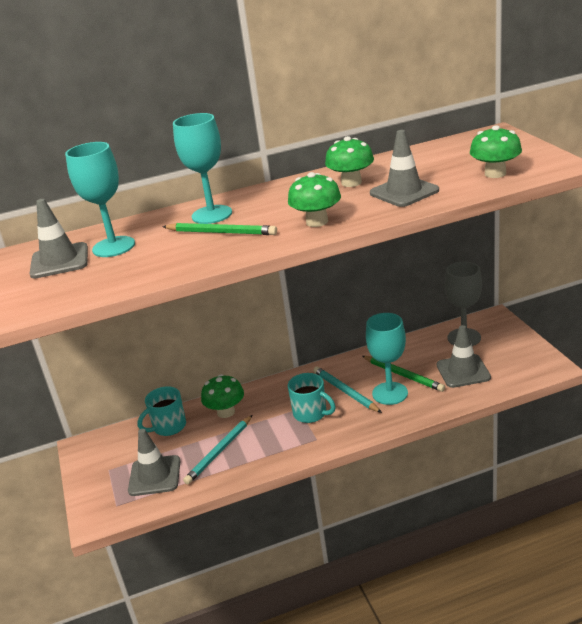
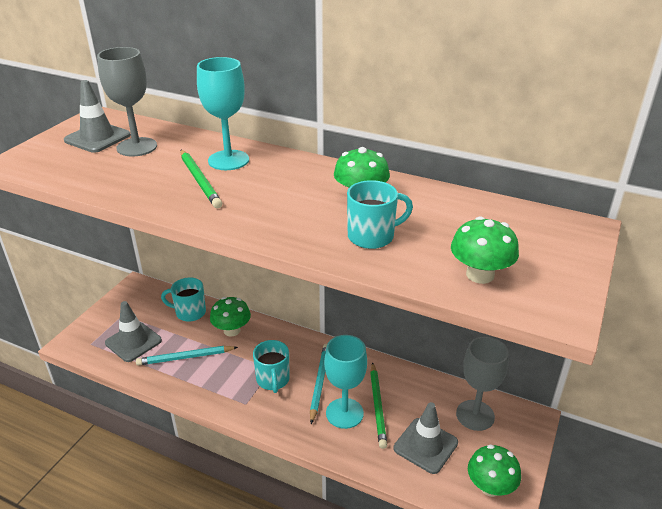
camera: 40 degrees right, 5 degrees up
(113, 247) = (137, 147): turquoise goblet -> grey goblet
(317, 222) = (262, 217): green mushroom -> green mushroom (490, 487)
(404, 192) = (372, 236): grey traffic cone -> turquoise mug

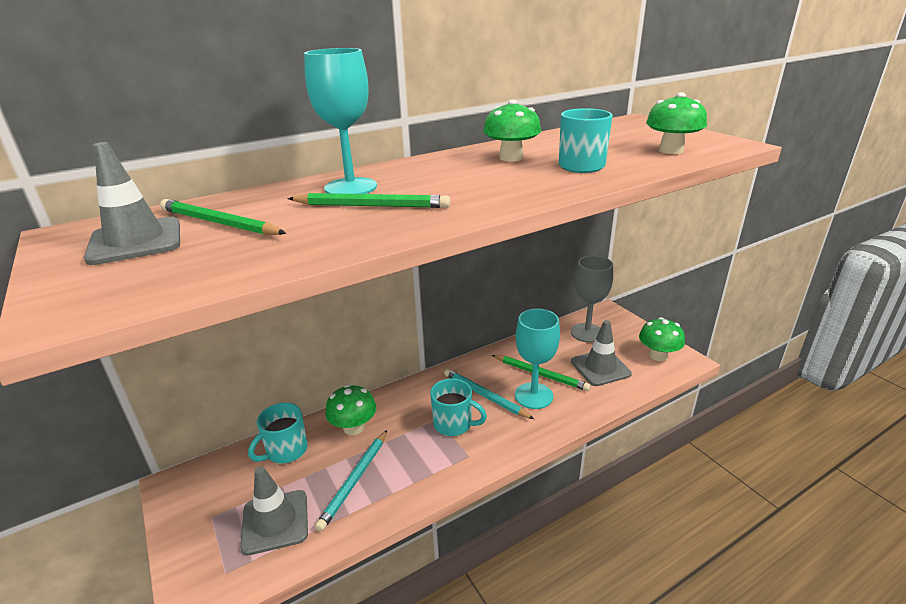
camera: 55 degrees left, 5 degrees down
(137, 147) = (219, 223): grey goblet -> green pencil

